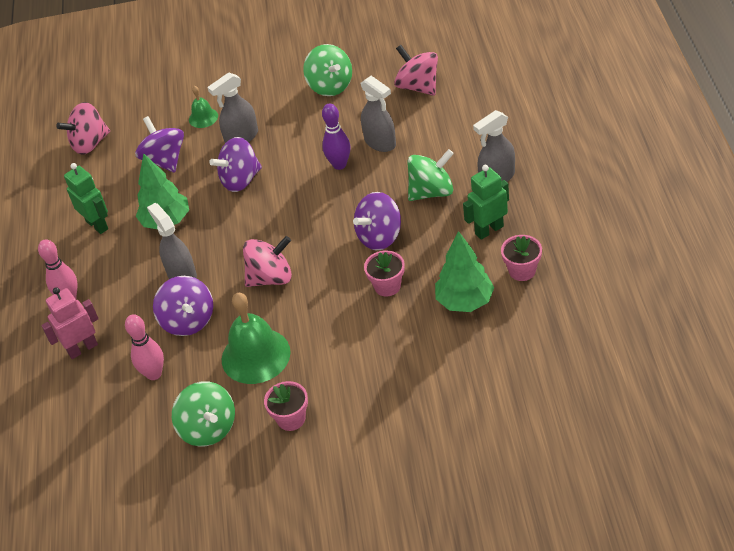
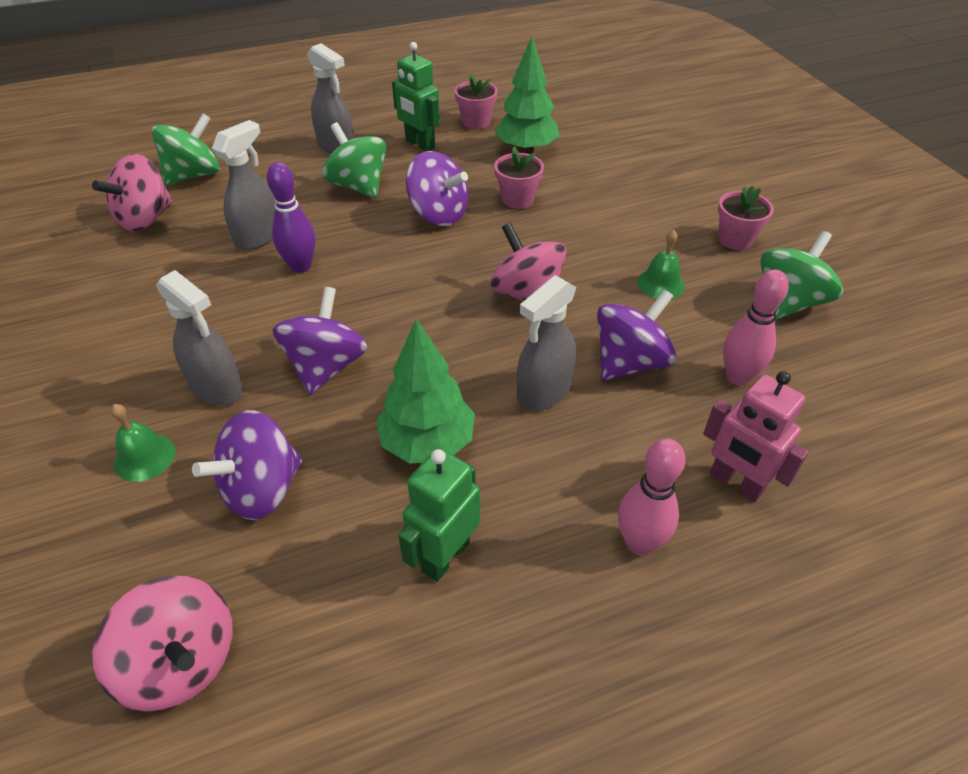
camera: 110 degrees left, 0 degrees up
(240, 180) = (326, 366): purple spinning top -> purple spinning top turned 120 degrees counterclockwise
(255, 355) = (661, 283): green bell -> green bell, size x0.51
(330, 86) = (111, 303): green spinning top -> green spinning top (194, 175)

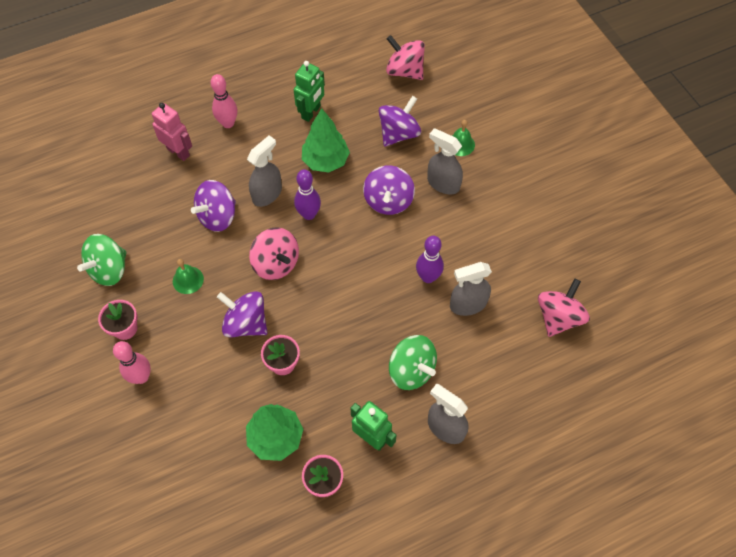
camera: 175 degrees right, 15 degrees up
(194, 175) = (549, 374): green spinning top -> none
(258, 236) = (467, 304): grey spray bottle -> grey spray bottle turned 45 degrees clockwise
(438, 214) = (342, 340): purple spinning top -> purple spinning top (246, 323)
(470, 355) = (309, 214): none -> purple bowling pin
(737, 377) = (159, 211): pink bowling pin -> pink bowling pin (141, 377)

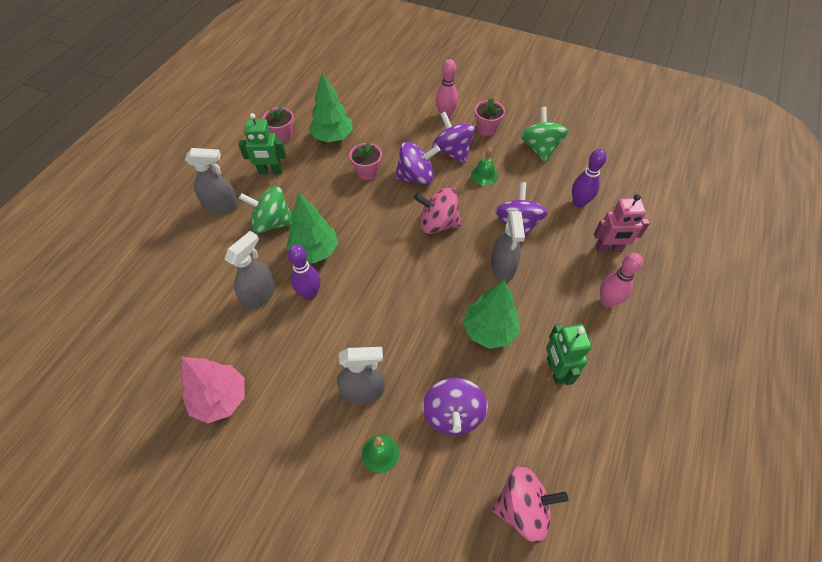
camera: 140 degrees right, 5 degrees down
(309, 214) = (453, 275): purple bowling pin -> purple bowling pin (579, 203)
(388, 201) = (399, 334): purple spinning top -> purple spinning top (452, 152)
(396, 312) = (314, 251): none -> green tree
(543, 244) = (220, 399): none -> pink tree
(558, 317) = (170, 337): pink spinning top -> none

